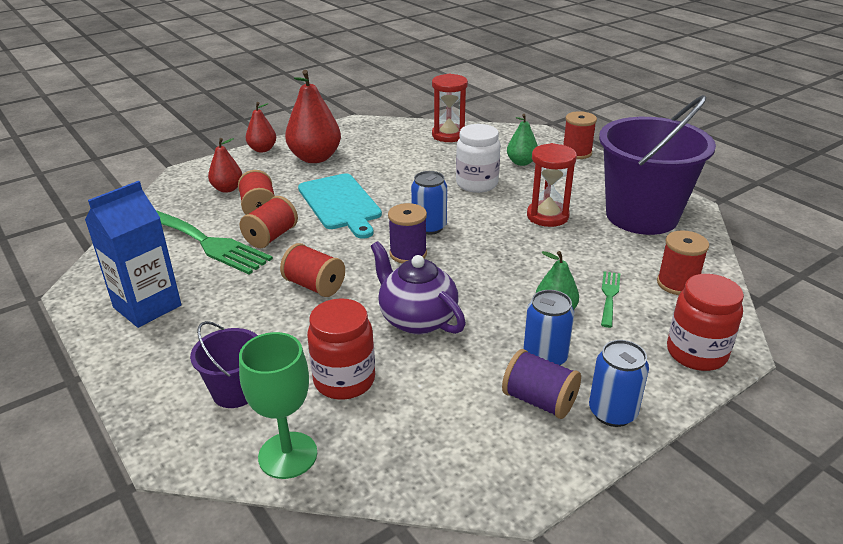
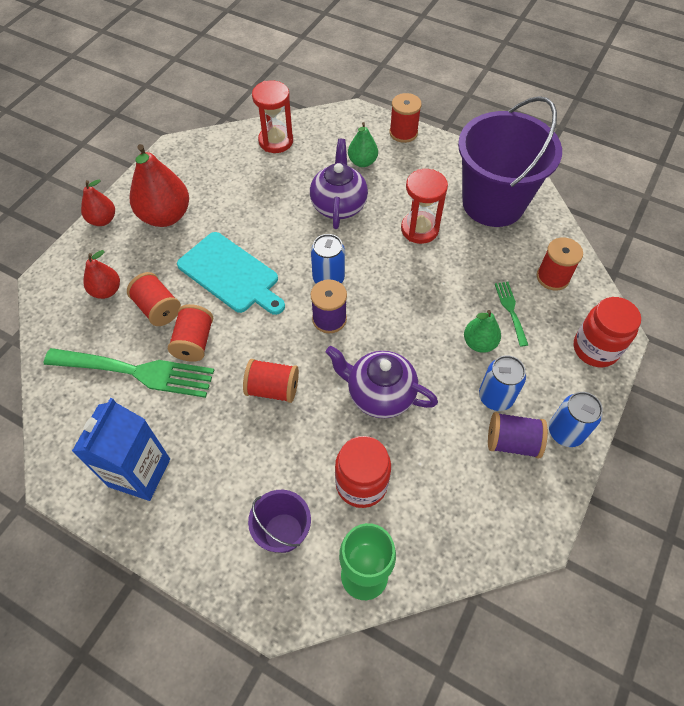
camera: 25 degrees left, 25 degrees up
(477, 184) = (338, 205): white jar -> purple teapot

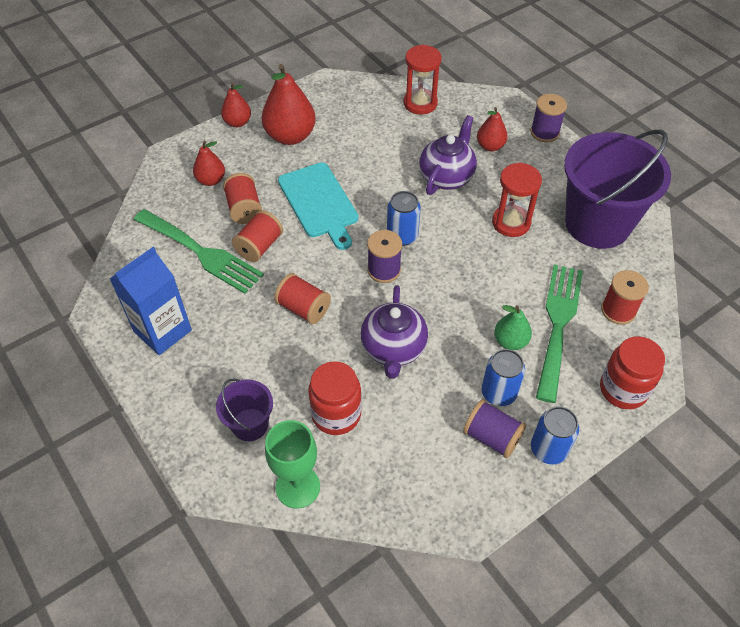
camera: 25 degrees right, 5 degrees down
(362, 162) = (490, 146): green pear -> red pear
(379, 394) = (393, 349): purple teapot -> purple teapot turned 135 degrees counterclockwise
(403, 133) = (544, 132): red spool -> purple spool
(510, 310) = (558, 324): green fork -> green fork, size x2.09

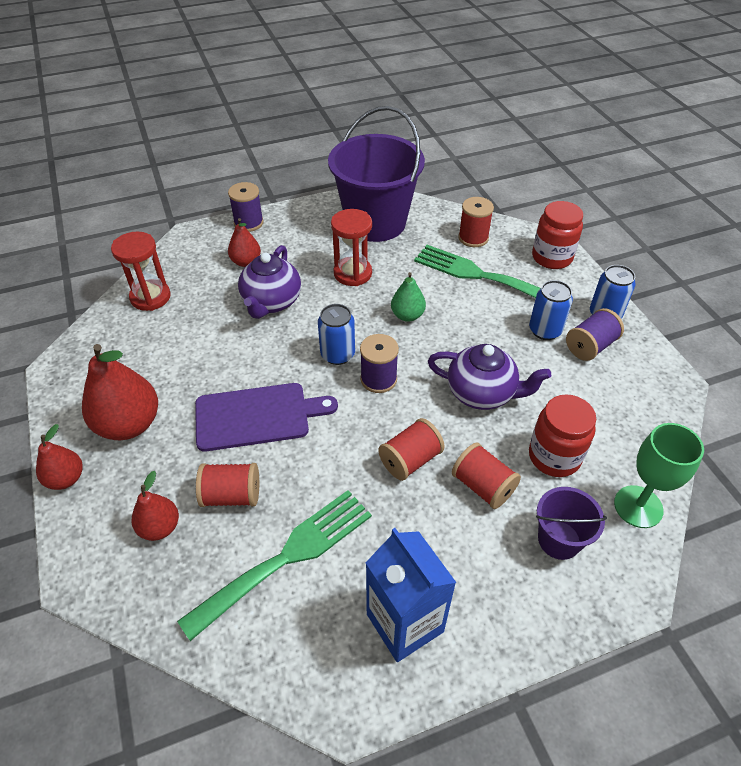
camera: 75 degrees left, 5 degrees down
(259, 246) = (302, 489): red spool -> red spool (483, 486)
(319, 202) = (257, 416): turquoise cutting board -> purple cutting board
(446, 177) = (271, 302): purple teapot -> purple teapot turned 120 degrees counterclockwise
(510, 341) = (490, 309): green pear -> green pear (407, 315)

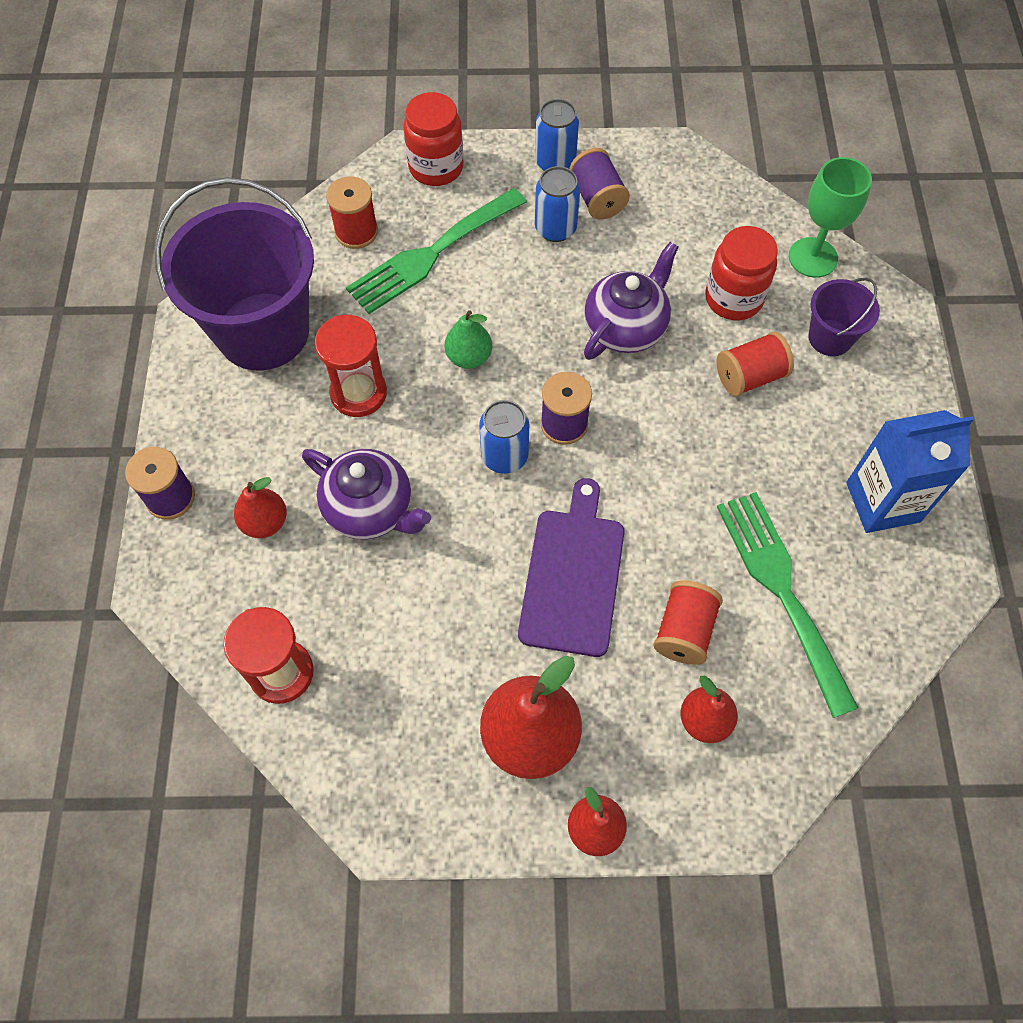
camera: 70 degrees left, 15 degrees up
(410, 460) = (694, 431): red spool -> none

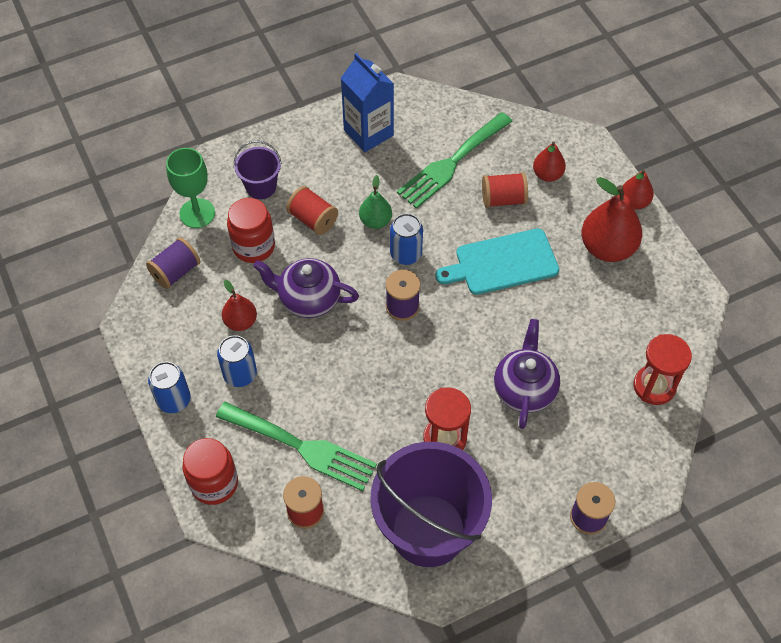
camera: 115 degrees left, 5 degrees down
(265, 522) = (570, 447): red pear -> red pear (241, 322)
(469, 357) = (380, 383): green pear -> green pear (375, 221)
(504, 456) = (444, 330): blue can -> blue can (406, 254)
(573, 575) = (502, 263): purple cutting board -> turquoise cutting board
(597, 198) = (198, 358): purple spool -> purple spool (176, 272)

